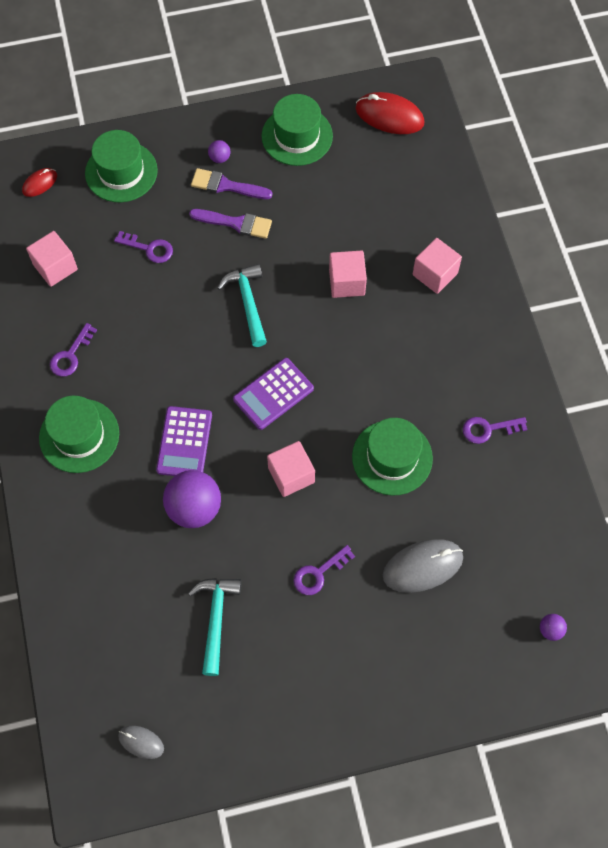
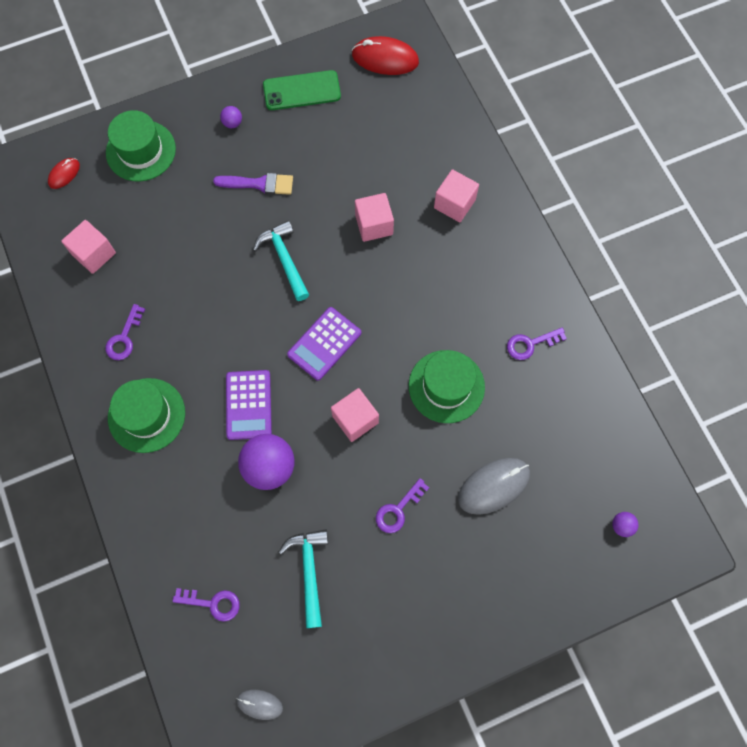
camera: 10 degrees left, 5 degrees up
(149, 248) = (181, 221): purple key -> purple key (213, 603)
(226, 186) = (243, 149): purple brush -> none
(297, 136) = (302, 91): green hat -> green phone

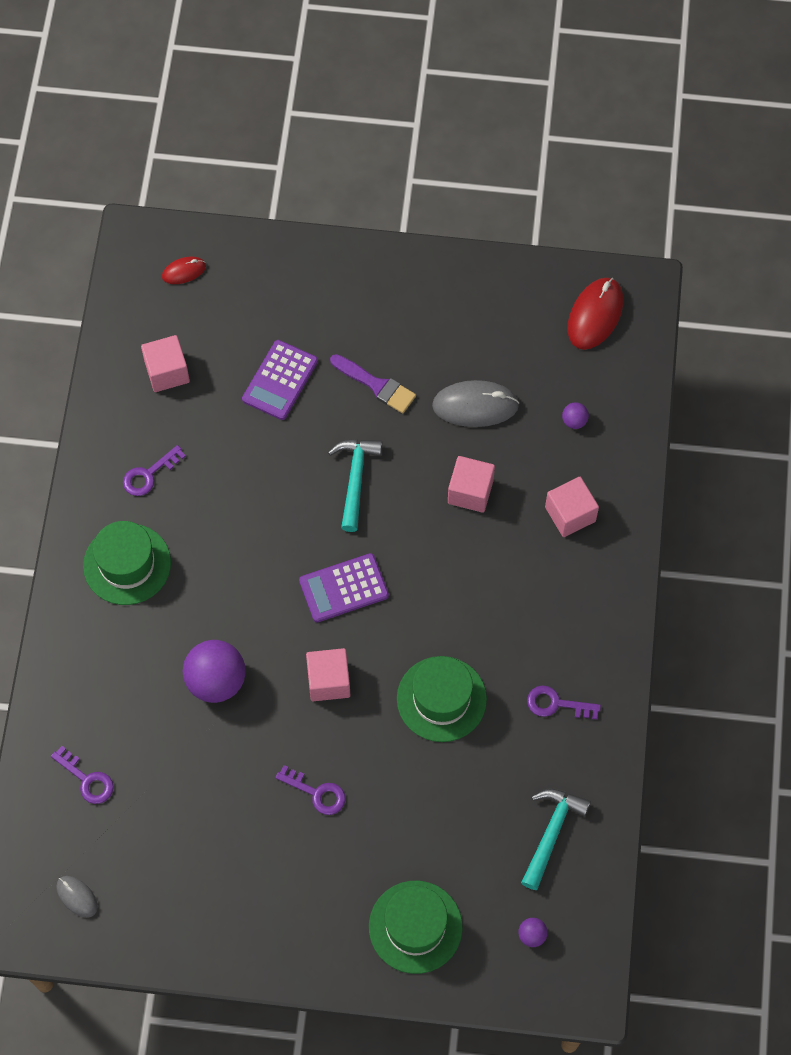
camera: 30 degrees right, 5 degrees down
(141, 151) = (275, 286): green hat -> green hat (415, 927)
(232, 123) = (387, 304): purple ball -> purple ball (574, 421)
(249, 405) = (232, 608): purple calculator -> purple calculator (280, 380)
(302, 91) = (482, 306): green phone -> none
(309, 571) = (195, 802): turquoise hammer -> turquoise hammer (551, 832)
(385, 59) = (595, 315): red mouse -> red mouse turned 75 degrees clockwise
(398, 510) = (317, 793): purple key -> purple key turned 135 degrees counterclockwise
(493, 486) = (426, 824): grey mouse -> grey mouse (475, 405)

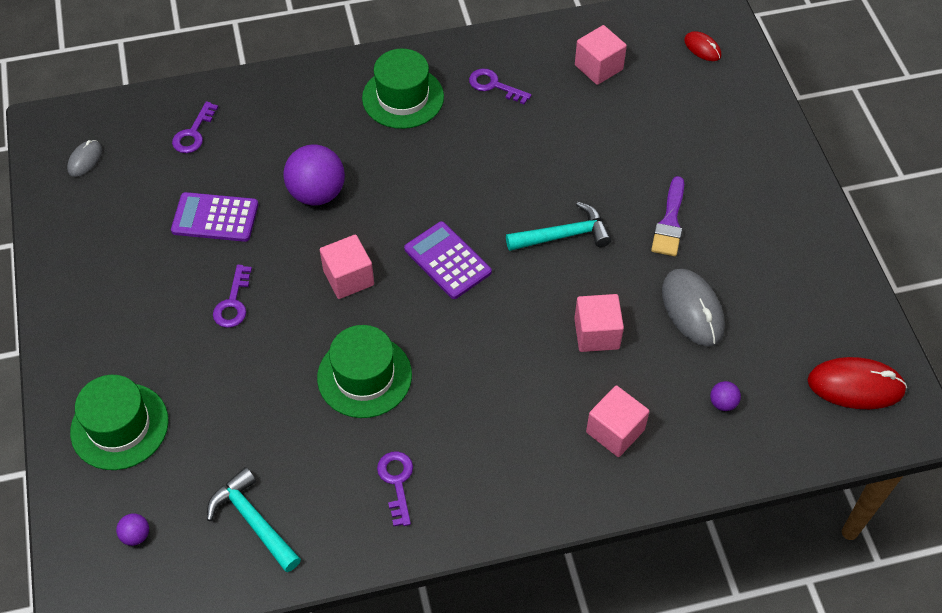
camera: 70 degrees right, 10 degrees down
(280, 380) = (634, 148): purple calculator -> purple calculator (215, 218)
(551, 832) = (253, 520): turquoise hammer -> turquoise hammer turned 135 degrees counterclockwise

